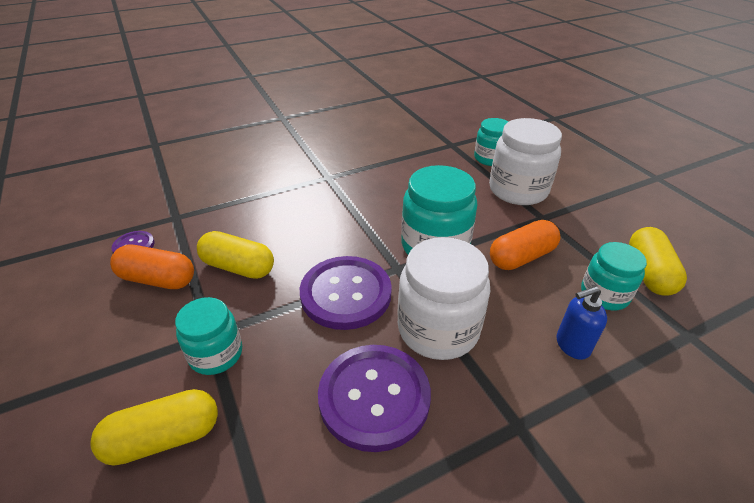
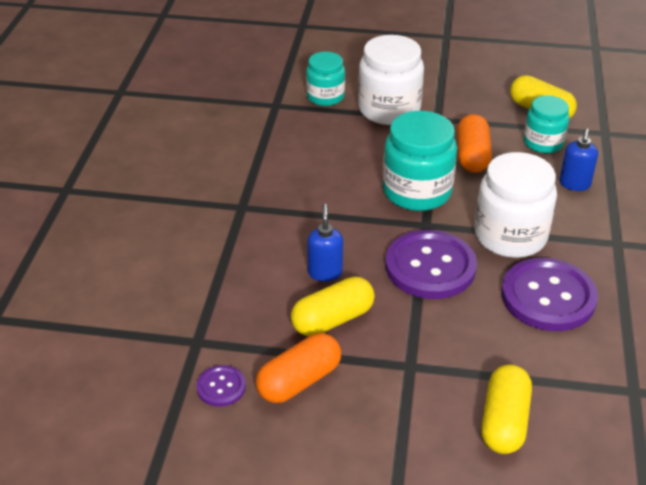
camera: 55 degrees left, 0 degrees up
(216, 354) = (437, 368): turquoise jar -> none
(290, 241) = (325, 272): none -> blue soap dispenser

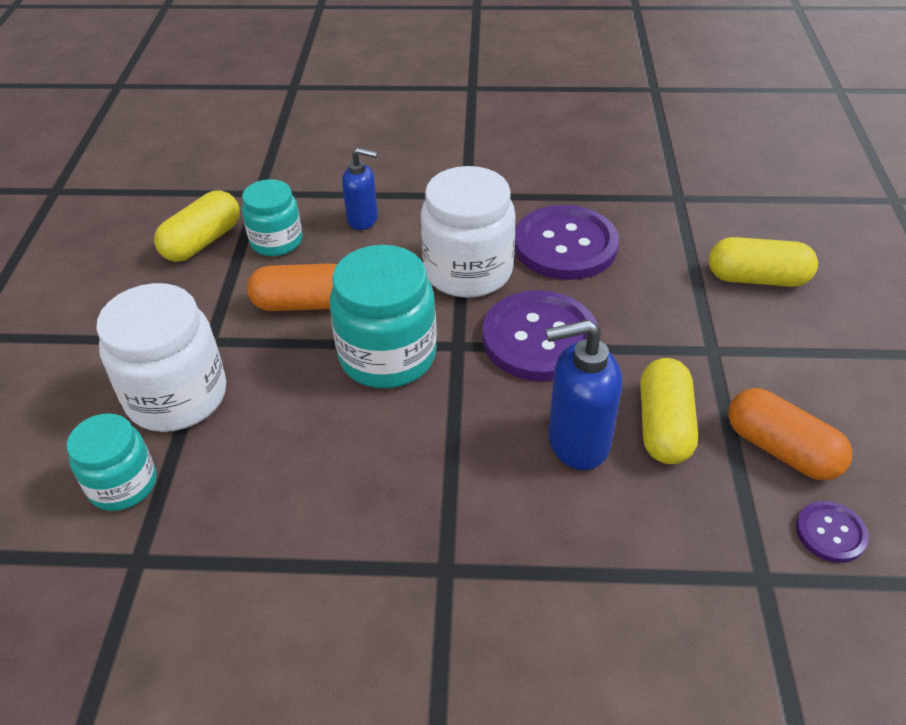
camera: 95 degrees left, 5 degrees up
(325, 272) = (577, 442): blue soap dispenser -> blue soap dispenser, size x1.56
(332, 319) = (664, 426): yellow capsule -> yellow capsule turned 45 degrees clockwise

